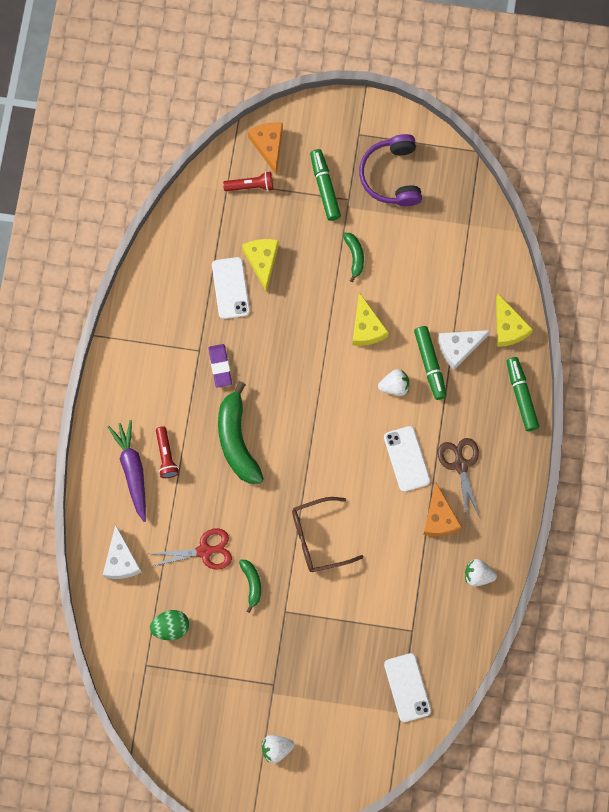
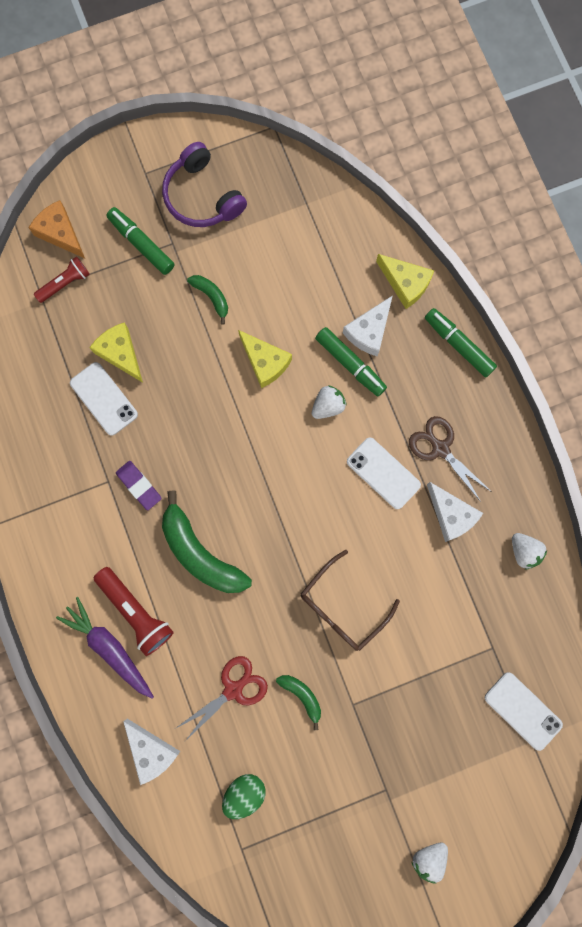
camera: 30 degrees left, 5 degrees up
(166, 456) = (136, 611): red flashlight -> red flashlight, size x1.56
(439, 518) = (451, 515): orange cheese -> white cheese
(478, 575) = (524, 551): white strawberry -> white strawberry turned 105 degrees counterclockwise

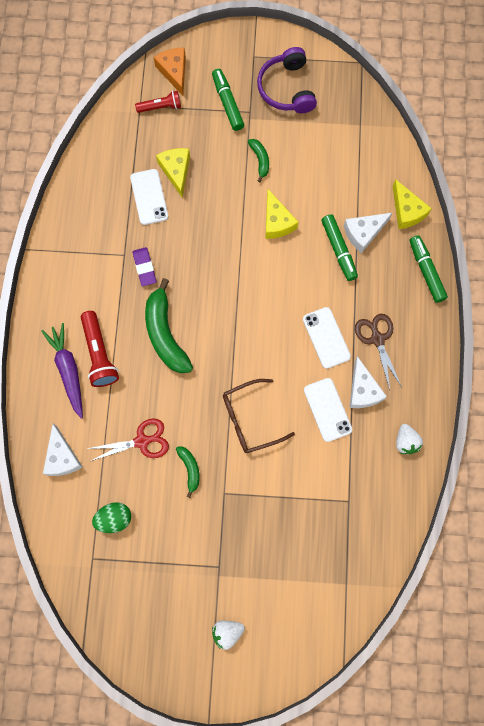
camera: 25 degrees right, 5 degrees down
(328, 406) = (308, 272): white strawberry -> none
(523, 710) = (350, 558): white phone -> white phone (327, 409)

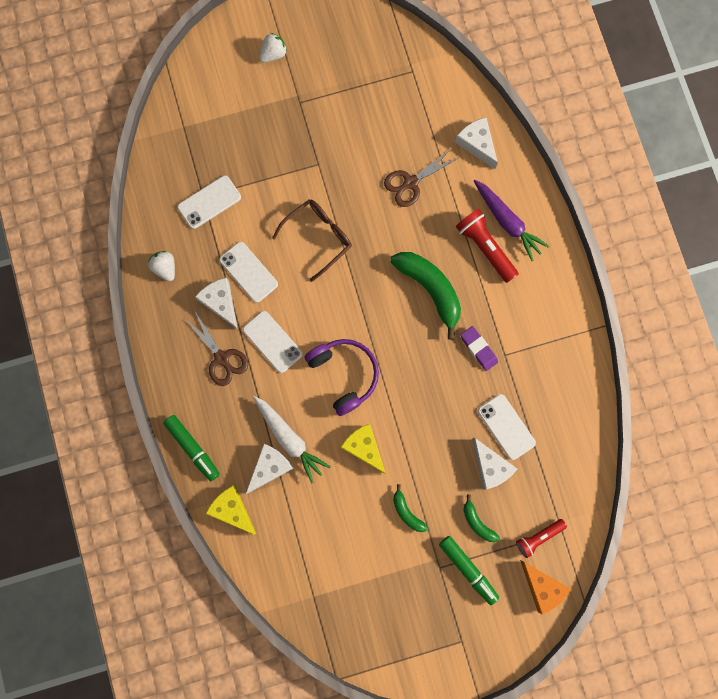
camera: 160 degrees right, 5 degrees up
(114, 519) = (407, 109): green egg -> none
(142, 441) = (410, 183): red scissors -> brown scissors
(176, 171) = (490, 466): yellow cheese -> white cheese
(190, 469) = (357, 174): green banana -> green banana (477, 522)
(287, 89) = (409, 612): purple headphones -> purple headphones (344, 374)
(338, 250) = (290, 439): green marker -> white carrot
(344, 492) = (209, 202): none -> white phone

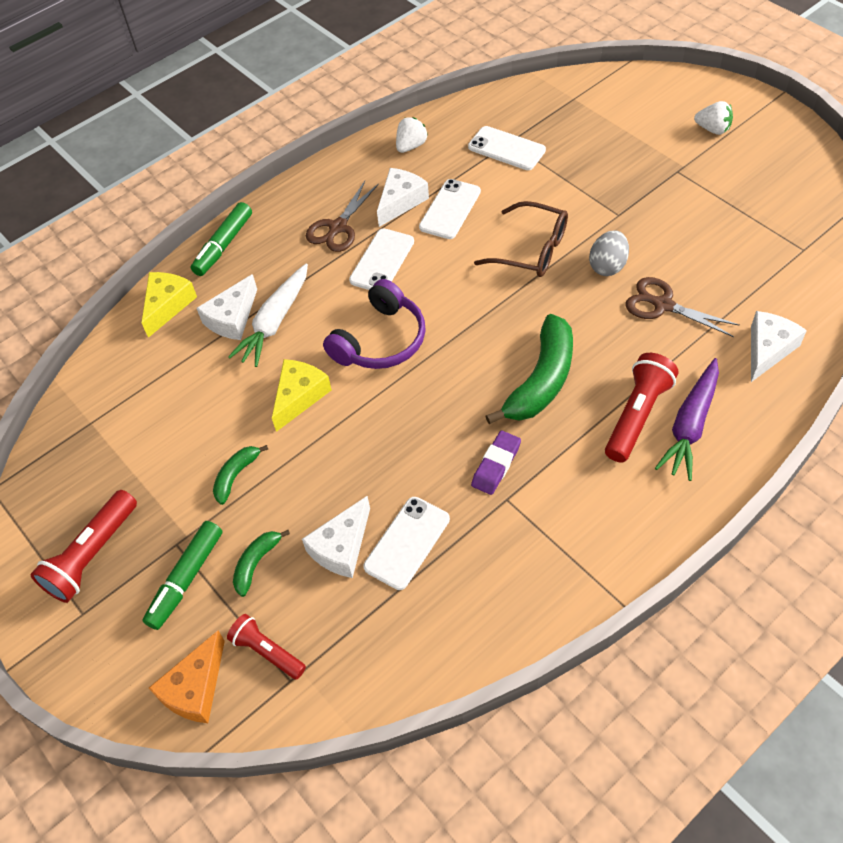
camera: 70 degrees right, 25 degrees down
(270, 467) = (232, 318): white cheese -> white cheese turned 105 degrees clockwise
(359, 197) = (607, 266): none -> grey egg
(422, 624) = (92, 555): none -> red flashlight

